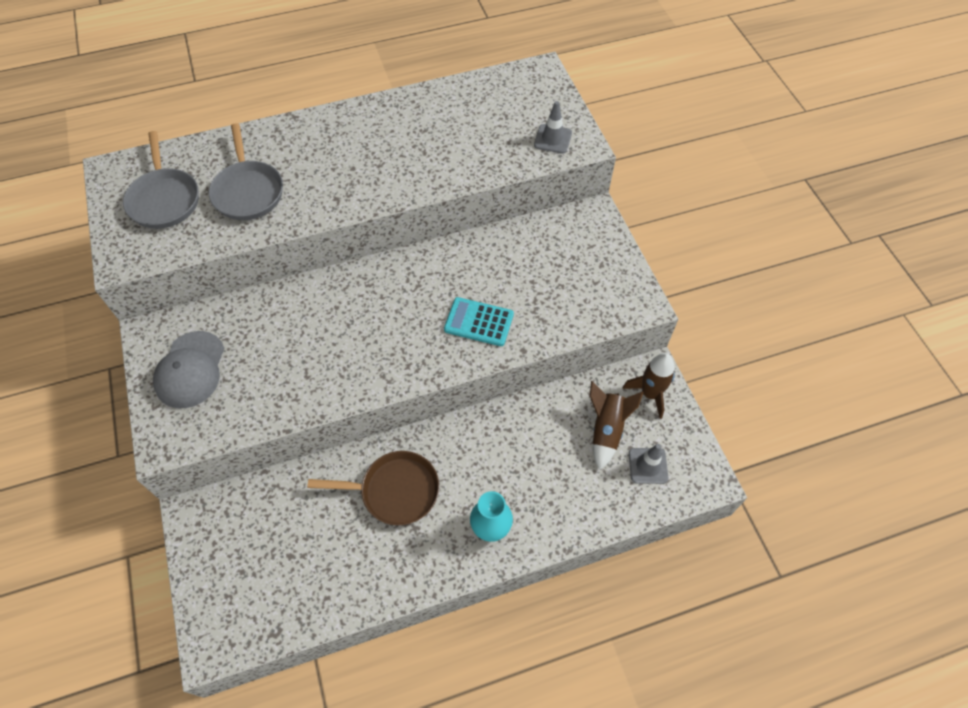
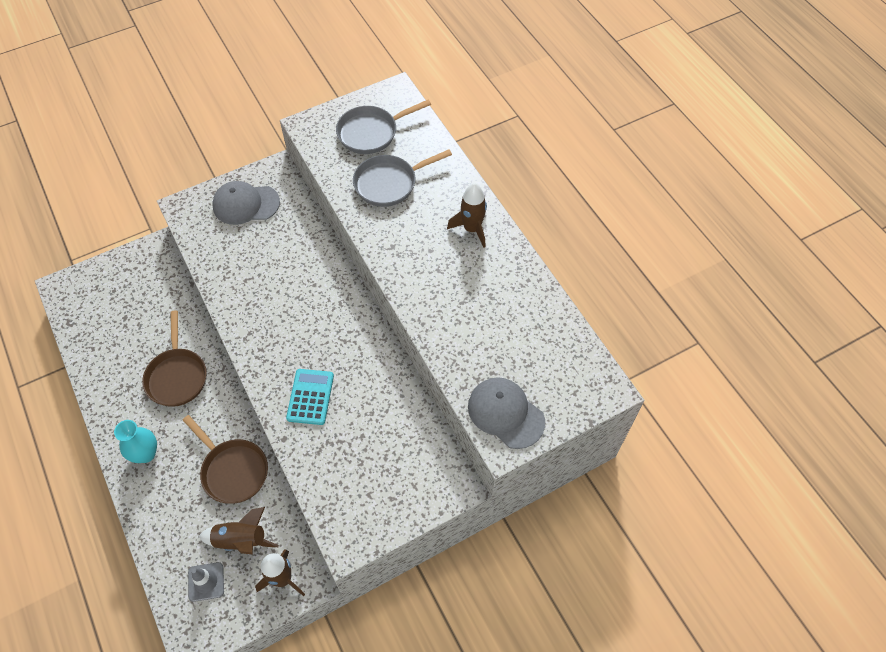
camera: 80 degrees right, 0 degrees up
(337, 132) = (472, 229): none -> brown rocket
(527, 434) = (233, 470): none -> brown pan
(552, 139) = (505, 413): grey traffic cone -> grey cap

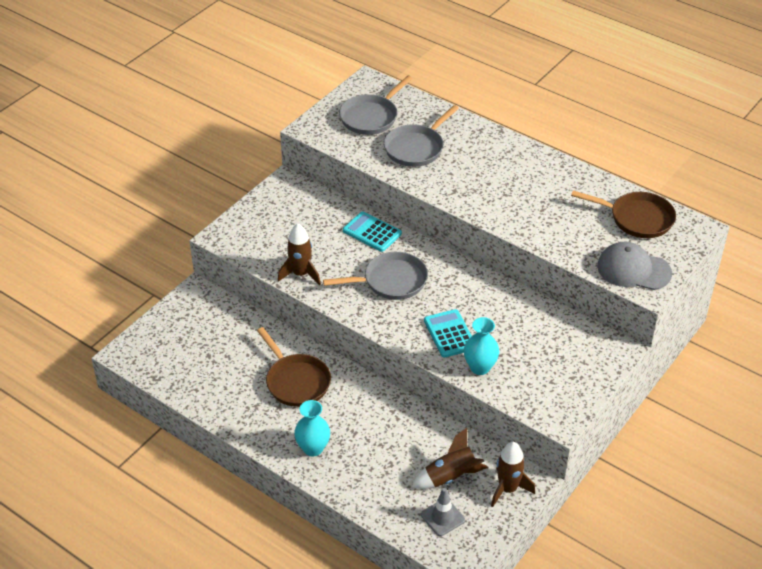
camera: 25 degrees left, 15 degrees down
(233, 470) = (403, 431): brown pan -> brown pan (637, 218)
(246, 204) = (278, 216): grey cap -> none
(296, 315) = (391, 281): none -> grey pan
(313, 447) = (480, 367): none -> turquoise vase
(315, 253) = (372, 232): none -> turquoise calculator
(472, 229) = (511, 158): brown rocket -> brown rocket (300, 274)

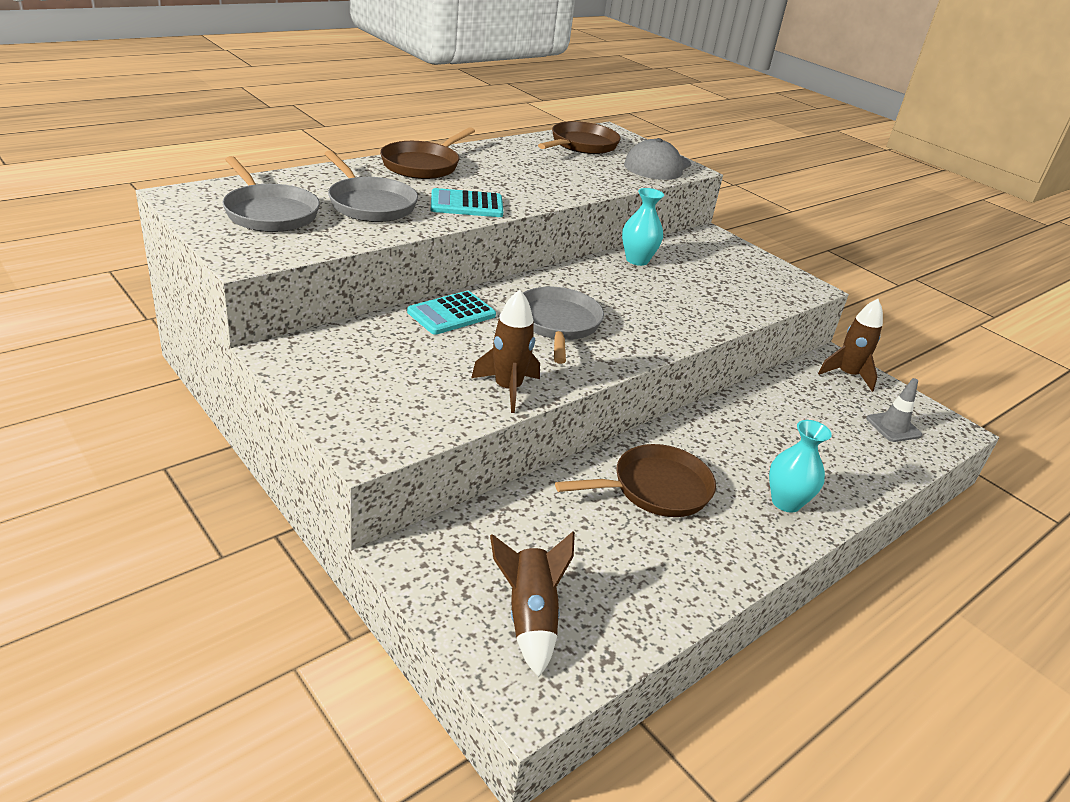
camera: 80 degrees left, 10 degrees down
(450, 334) = (667, 311): turquoise calculator -> turquoise calculator (466, 204)
(450, 477) = (831, 406): brown rocket -> brown rocket (530, 617)
(480, 367) = (727, 307): turquoise vase -> turquoise vase (637, 260)
(505, 151) = (423, 165): none -> brown pan

